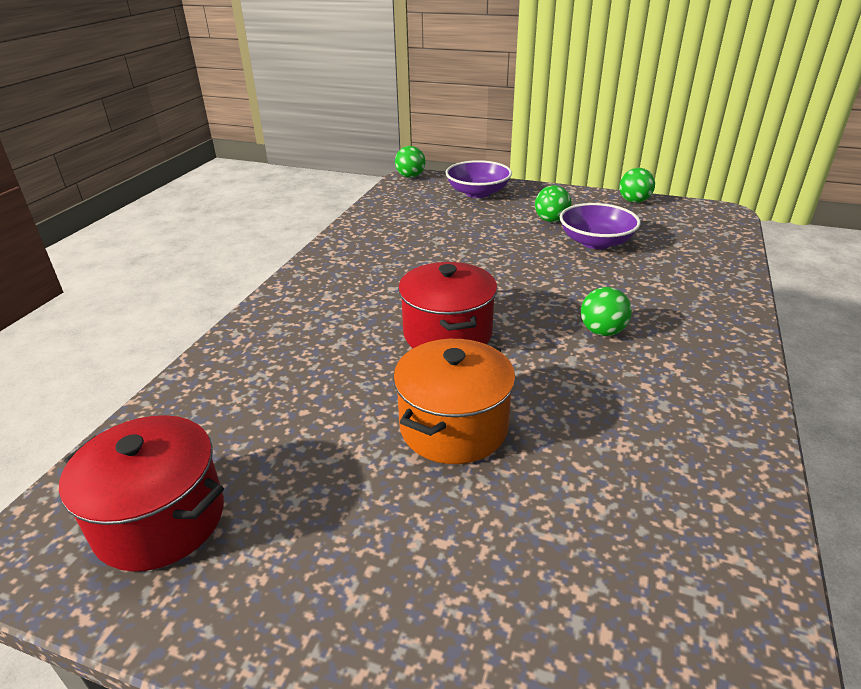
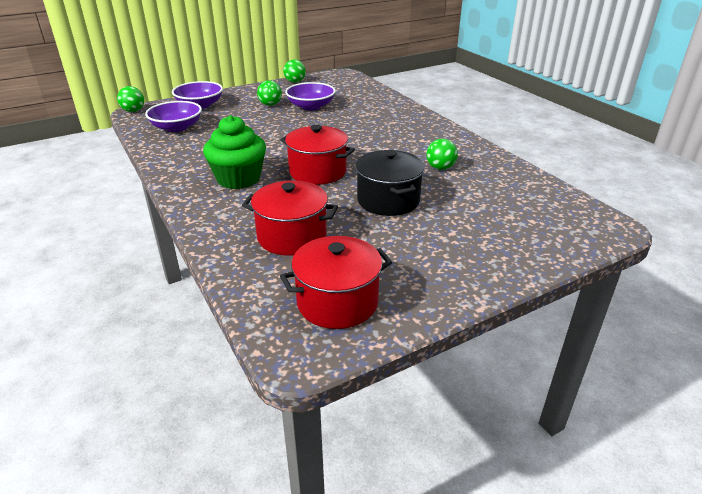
camera: 50 degrees left, 0 degrees up
(277, 399) = (292, 236): none -> red pot
(360, 296) = (238, 179): none -> green cupcake
(413, 209) = (177, 127): none -> purple bowl
(453, 427) = (388, 200): orange pot -> black pot
(602, 331) = (379, 140): green ball -> green ball (440, 168)

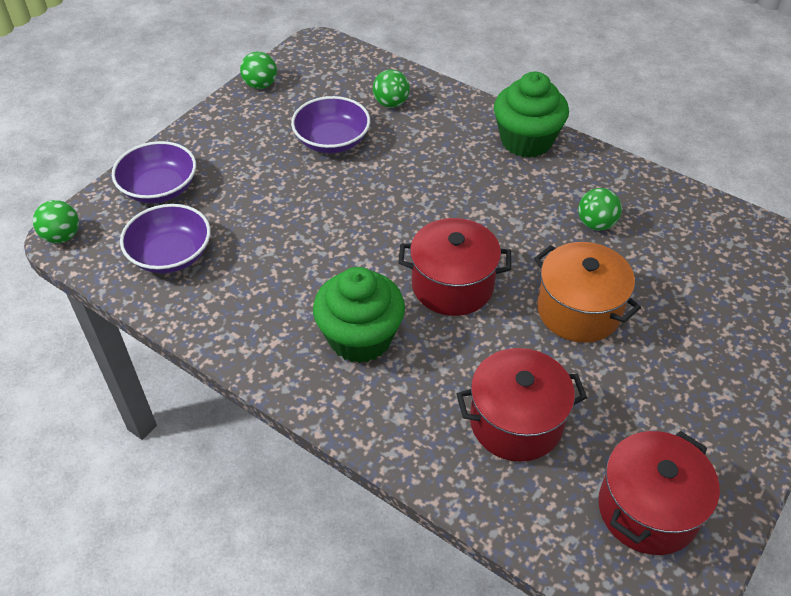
camera: 25 degrees left, 15 degrees up
(270, 105) = (268, 154): green ball -> green ball (391, 103)
(388, 200) = (578, 310): black pot -> orange pot
(429, 127) = (526, 141): none -> green cupcake

